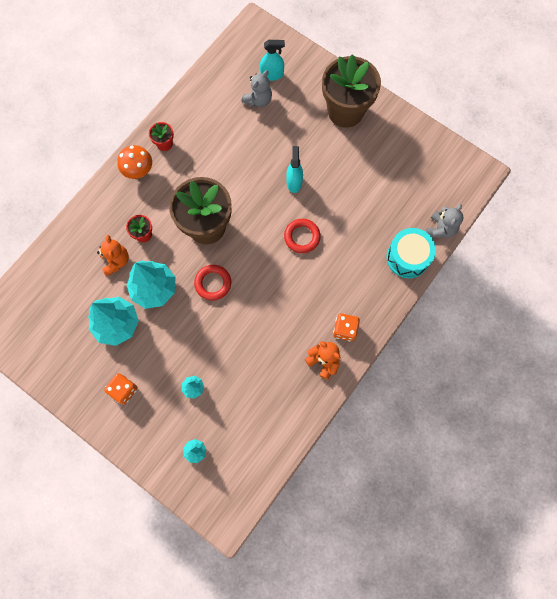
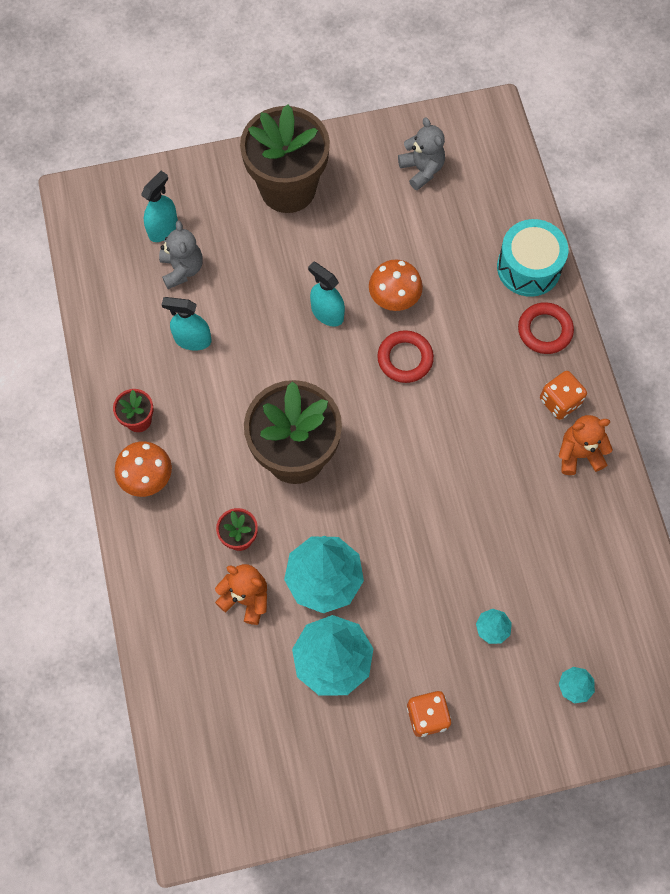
camera: 50 degrees left, 5 degrees down
(213, 283) = (377, 504): red ring -> red ring (544, 330)
(226, 134) = (192, 340): none -> turquoise spray bottle
(329, 207) = (394, 300): none -> orange mushroom
(440, 229) = (523, 207): grey teddy bear -> grey teddy bear (422, 169)

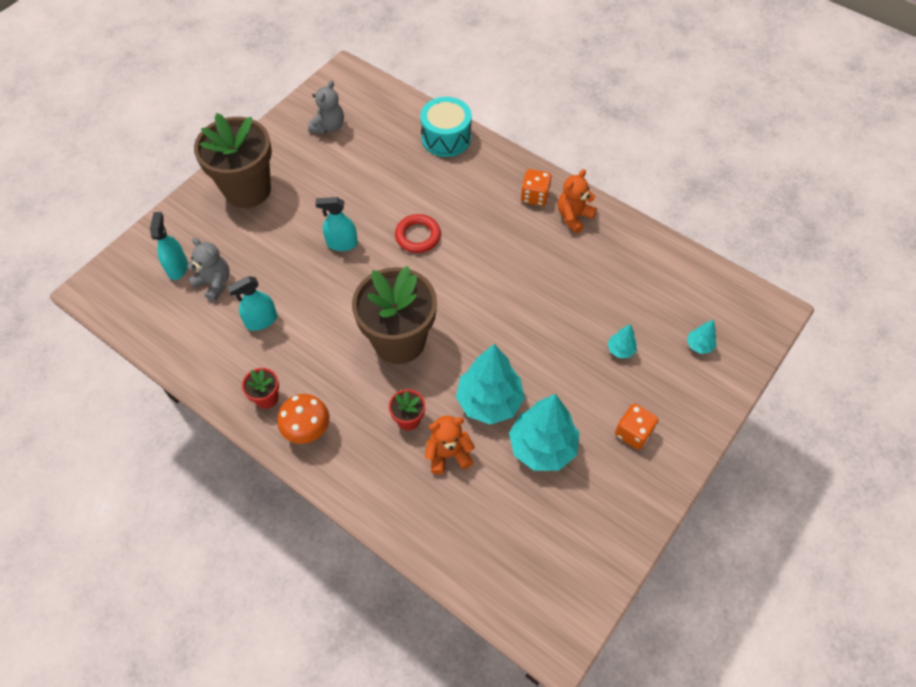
camera: 40 degrees left, 10 degrees down
(394, 300) = (379, 208): orange mushroom -> none
(422, 169) = (328, 126): grey teddy bear -> grey teddy bear turned 90 degrees clockwise
(544, 330) = (488, 165): red ring -> none

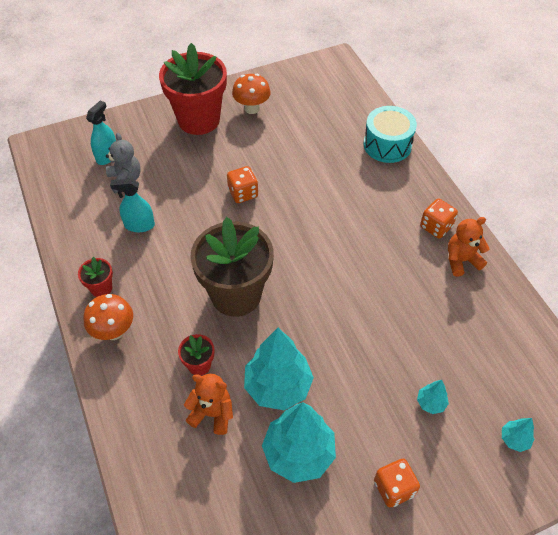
camera: 30 degrees right, 5 degrees down
(247, 190) = (198, 120): brown flower pot -> red flower pot
(294, 155) = (252, 108): none -> orange mushroom
(328, 126) = (294, 97): grey teddy bear -> none
(342, 244) = (243, 193): turquoise spray bottle -> orange dice
(418, 236) = (309, 215): red ring -> none

